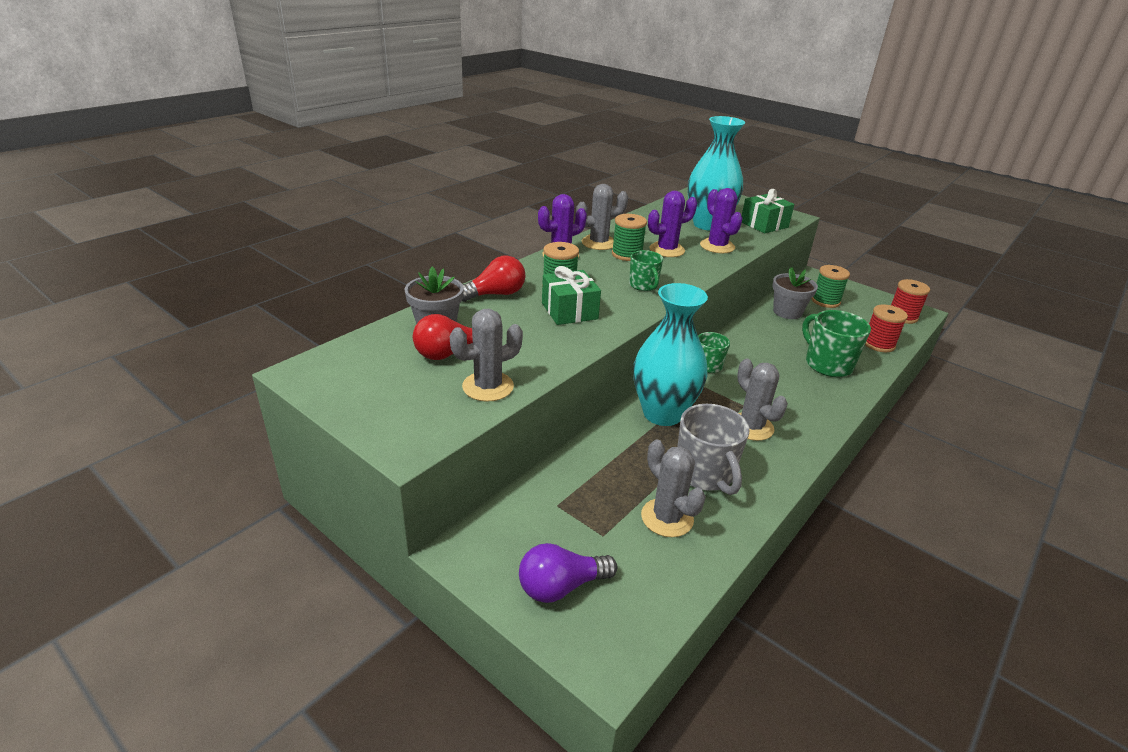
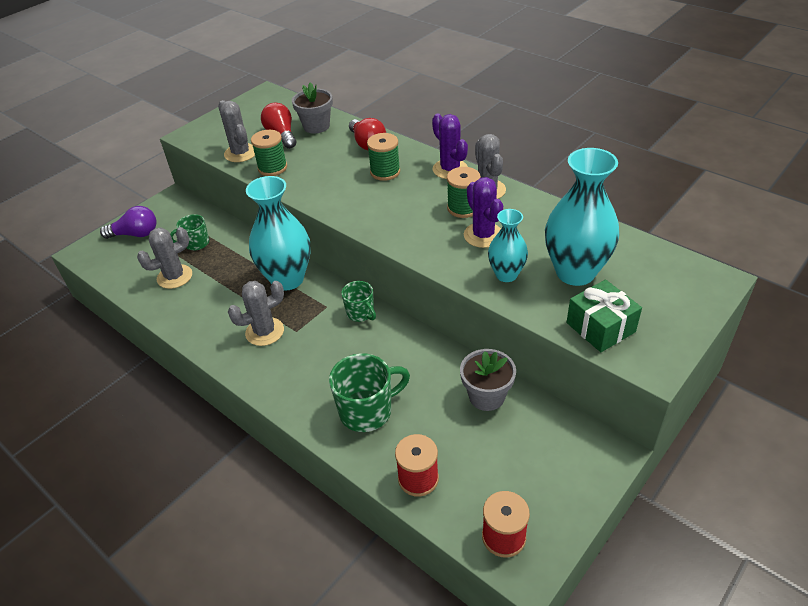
camera: 95 degrees right, 10 degrees up
(561, 586) = (136, 234): purple light bulb -> purple light bulb turned 105 degrees clockwise
(569, 311) = (342, 179): green gift -> none
(643, 285) = (394, 218): green mug -> green mug (196, 243)
(705, 474) = (212, 298): grey mug -> none
(717, 246) = (506, 275): purple cactus -> turquoise vase
(825, 301) = (529, 446): green spool -> green spool (272, 168)

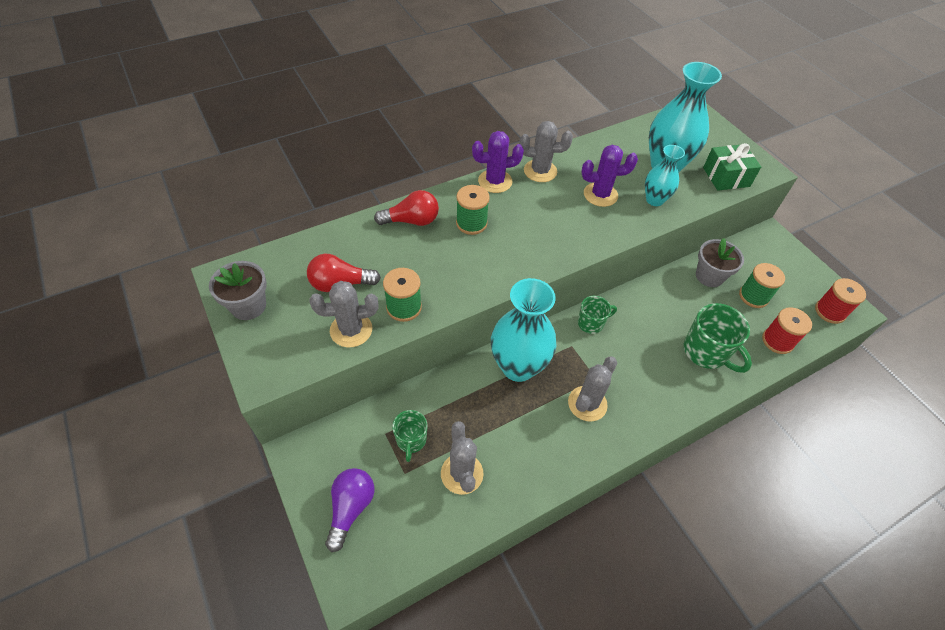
camera: 75 degrees left, 10 degrees up
(264, 332) = (587, 404): grey cactus -> grey cactus turned 45 degrees clockwise
(316, 126) = (345, 250): grey flower pot -> grey flower pot (248, 306)
(367, 411) = (706, 352): green mug -> green mug turned 150 degrees clockwise
(463, 208) = (557, 193): green spool -> green spool (753, 296)

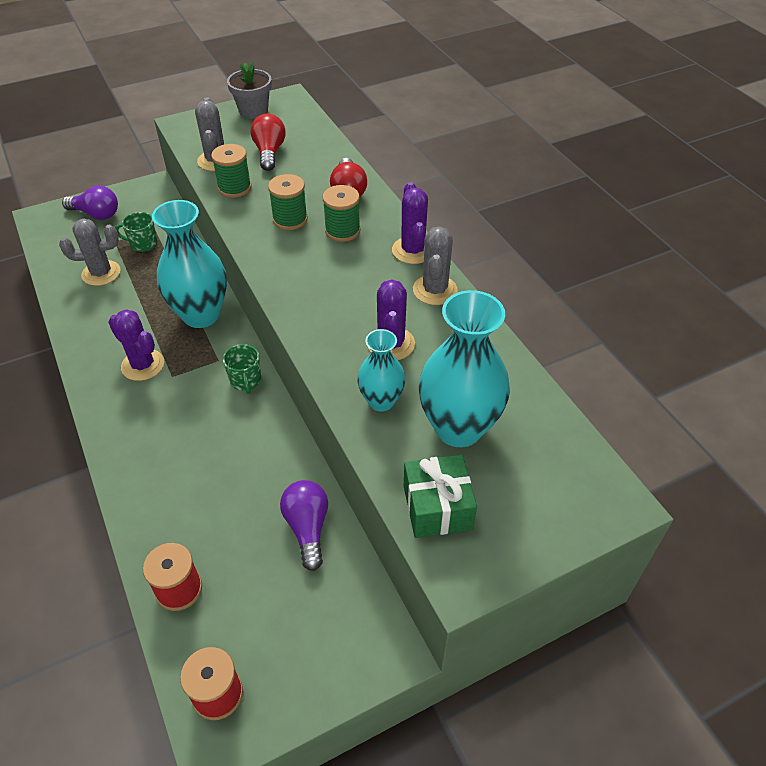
camera: 95 degrees right, 5 degrees down
(587, 404) = (143, 365): grey cactus -> purple cactus
(706, 352) = (180, 493): green mug -> none
(709, 276) = (307, 528): grey flower pot -> purple light bulb
(753, 296) = (263, 580): green spool -> green spool (290, 219)

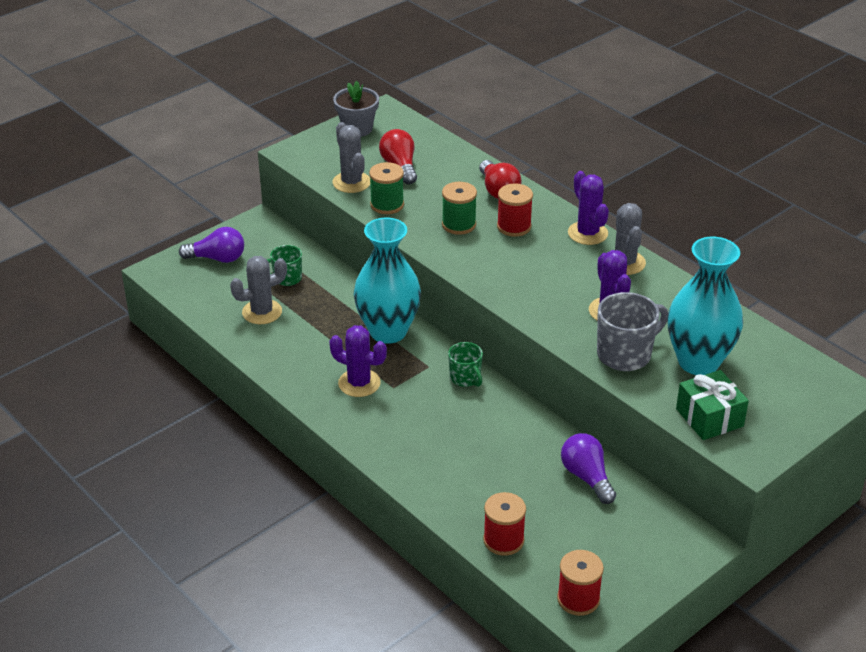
camera: 15 degrees left, 10 degrees down
(342, 230) = (514, 227): green spool -> red spool
(381, 401) = (625, 354): turquoise vase -> grey mug

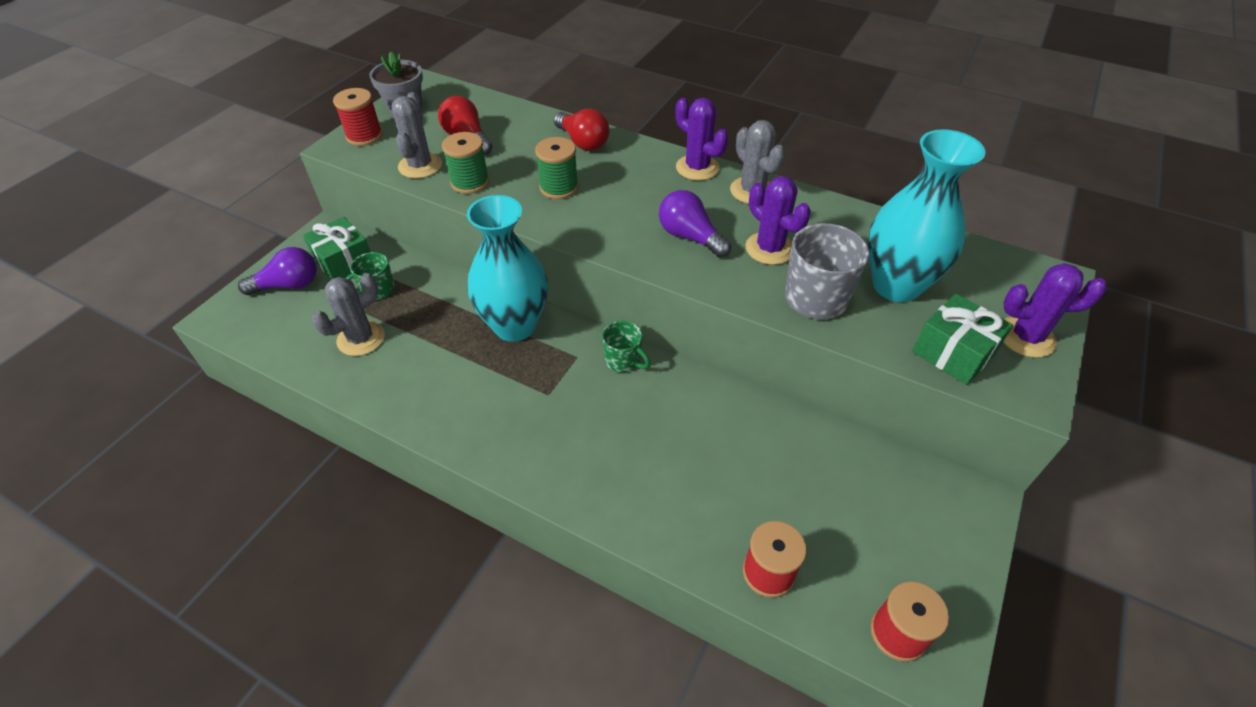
camera: 20 degrees left, 10 degrees up
(267, 249) = (344, 261): none -> green gift
(351, 182) = (420, 166): grey cactus -> grey cactus turned 45 degrees clockwise
(359, 383) = (507, 400): purple cactus -> purple cactus (1026, 337)
(514, 227) = (618, 177): red spool -> red spool (364, 136)
(586, 477) = (813, 450): purple light bulb -> purple light bulb (689, 237)

